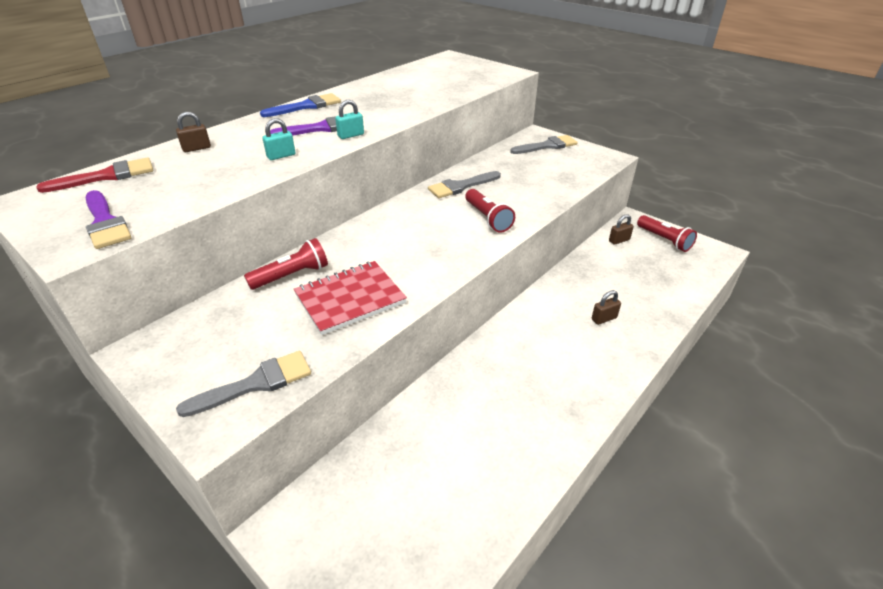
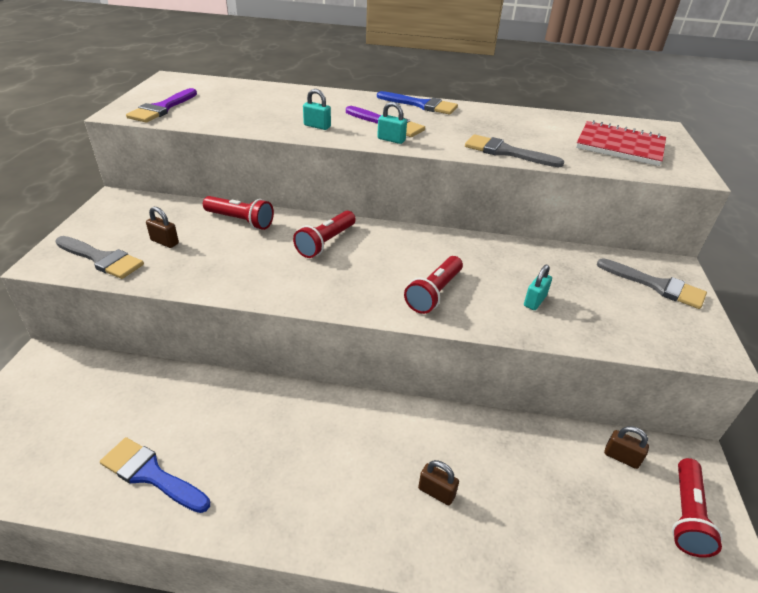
camera: 55 degrees right, 0 degrees up
(107, 176) = (223, 86): red brush -> none
(196, 148) = (293, 95): brown padlock -> brown padlock (165, 242)
(350, 299) = (230, 260): red notebook -> red notebook (620, 146)
(378, 241) = (326, 242): none -> red flashlight
(461, 186) = (477, 254): grey brush -> grey brush (506, 152)
(501, 466) = (151, 474): none -> blue brush
(527, 187) = (534, 301): none -> turquoise padlock

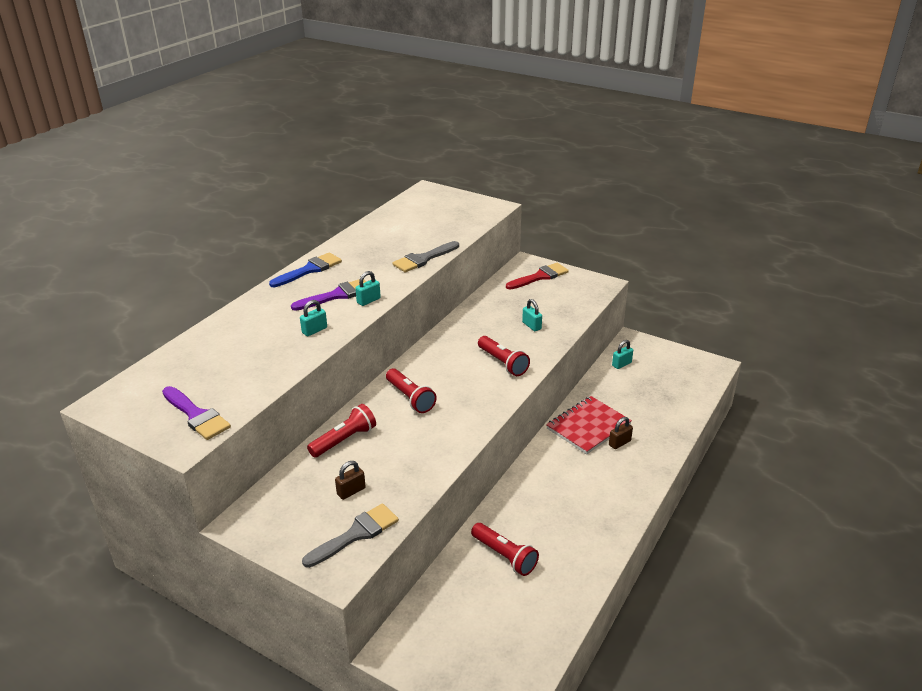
camera: 65 degrees left, 5 degrees down
(151, 474) = (557, 577): blue brush -> none
(620, 146) = (443, 214): red notebook -> red notebook (588, 426)
(621, 457) = (621, 364): brown padlock -> turquoise padlock
(656, 285) = (540, 277): grey brush -> red brush
(686, 515) = (663, 359): red flashlight -> red flashlight (504, 556)

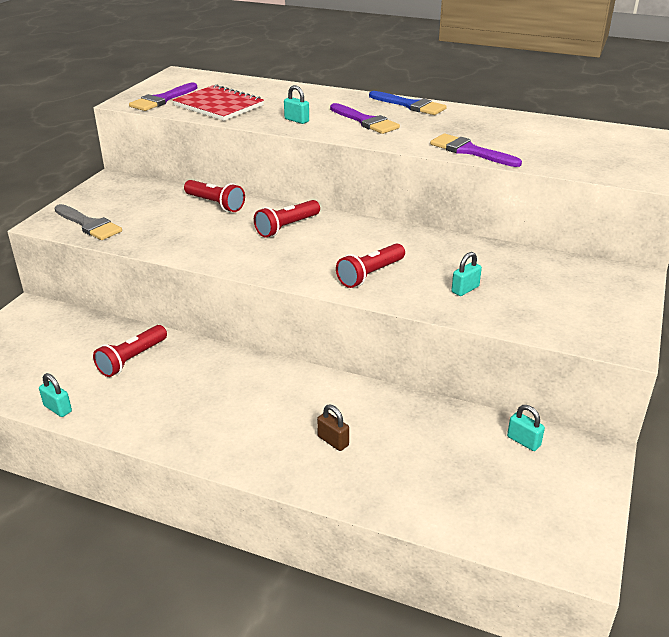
camera: 80 degrees right, 0 degrees up
(351, 491) = (144, 216): brown padlock -> none
(368, 300) = (361, 135): turquoise padlock -> turquoise padlock (58, 408)
(423, 259) = (469, 151): grey brush -> purple brush
(540, 277) = (602, 289): red brush -> none
(588, 426) = (360, 411): red notebook -> red notebook (219, 105)

